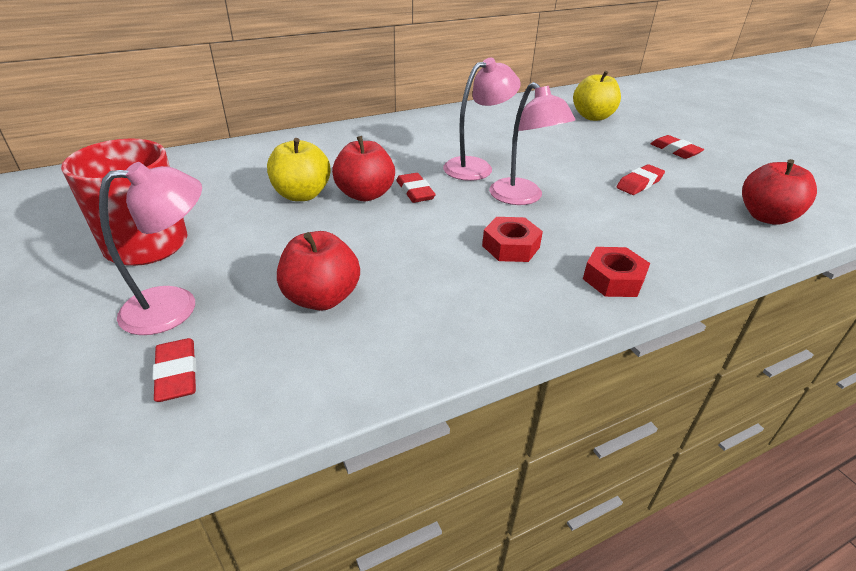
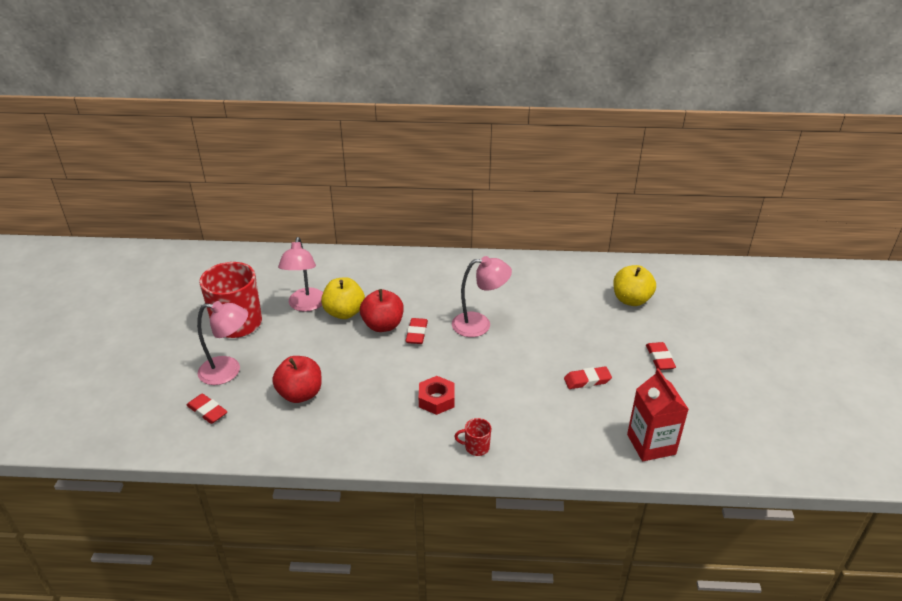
camera: 30 degrees right, 0 degrees up
(177, 374) = (207, 411): red eraser -> red eraser turned 60 degrees counterclockwise
(522, 198) = (484, 363): pink lamp -> pink lamp (306, 305)
(613, 279) = (476, 447): red nut -> red mug
(766, 217) = (651, 444): red apple -> red carton

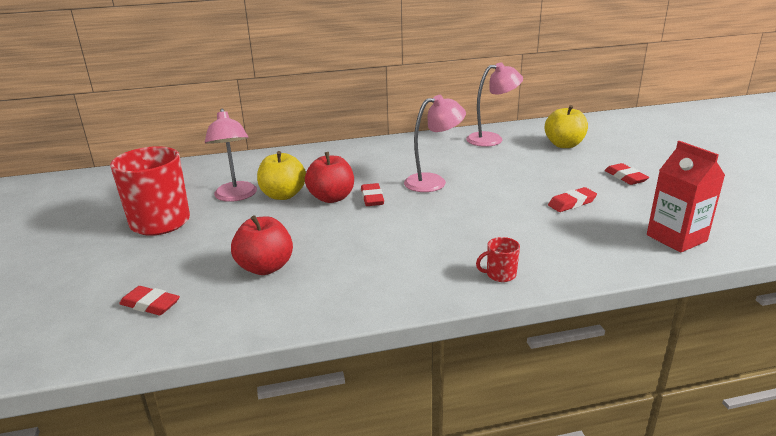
camera: 15 degrees left, 10 degrees down
(228, 371) = (164, 263): pink lamp -> pink lamp (492, 139)
(436, 399) = (428, 244): red nut -> none

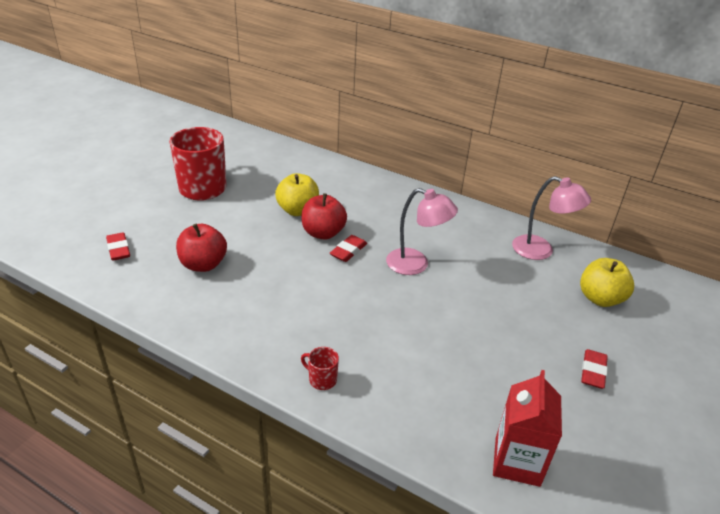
camera: 40 degrees right, 10 degrees up
(236, 196) = (270, 193): pink lamp -> none
(572, 203) = (490, 361): red eraser -> none

